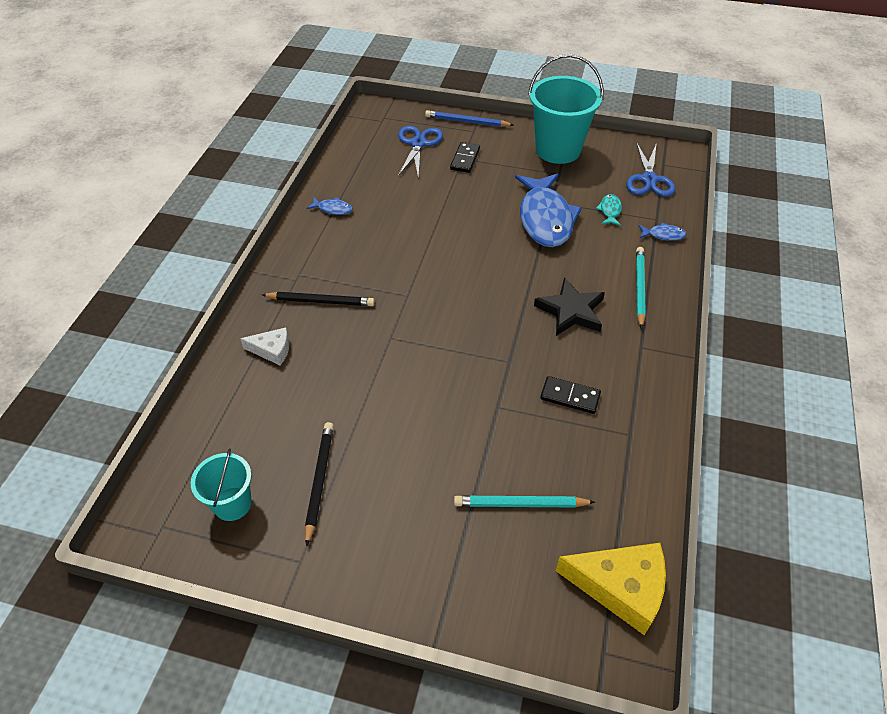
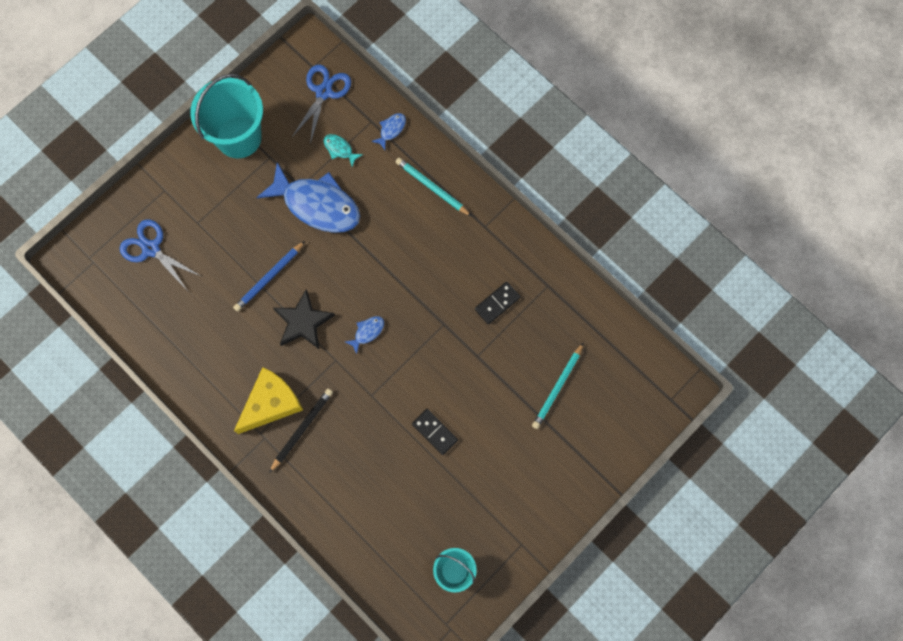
camera: 60 degrees left, 25 degrees up
(272, 350) = (332, 488): white cheese -> none
(319, 481) = (469, 505): black pencil -> none
(333, 209) = (195, 368): blue fish -> blue fish (367, 332)
(465, 159) = (200, 222): black domino -> black domino (434, 432)
(467, 122) = (147, 188): blue pencil -> blue pencil (269, 277)
(571, 311) = (424, 251): black star -> black star (303, 322)
(620, 587) = (641, 365): yellow cheese -> yellow cheese (271, 403)
(649, 179) = (323, 92): blue scissors -> blue scissors turned 105 degrees counterclockwise

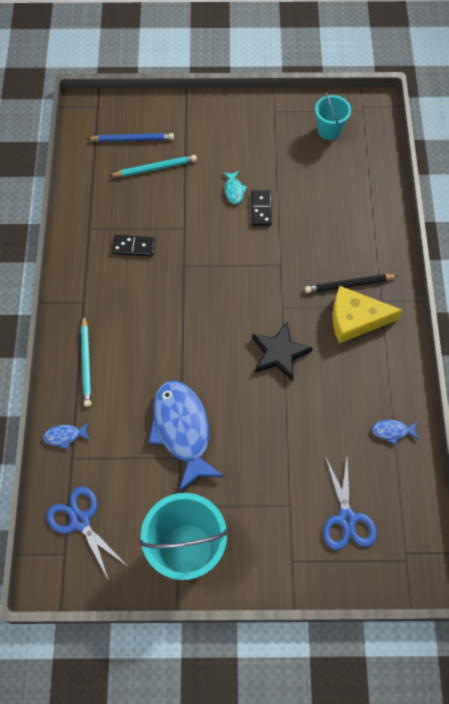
camera: 135 degrees left, 10 degrees down
(269, 277) = (273, 408): blue pencil -> blue pencil (132, 139)
(323, 92) = (80, 521): blue scissors -> blue scissors turned 75 degrees clockwise
(340, 149) = (119, 458): turquoise fish -> turquoise fish (234, 190)
(367, 332) = (240, 306): blue fish -> blue fish (392, 431)

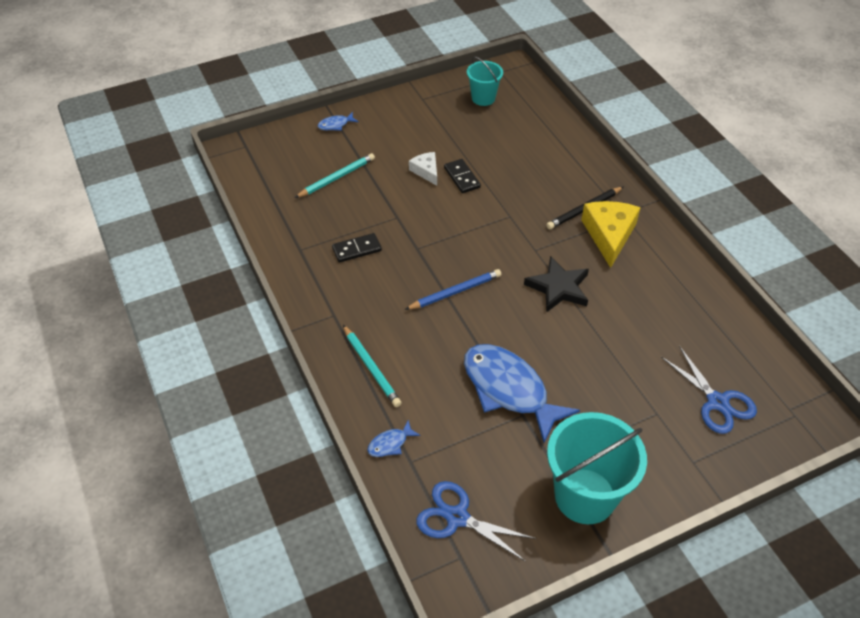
camera: 25 degrees left, 15 degrees down
(132, 139) = (298, 162): blue pencil -> blue pencil (455, 292)
(234, 190) = (426, 171): turquoise fish -> white cheese
(355, 319) = (609, 235): yellow cheese -> yellow cheese turned 120 degrees clockwise
(392, 431) = (705, 312): blue fish -> blue fish (335, 125)

